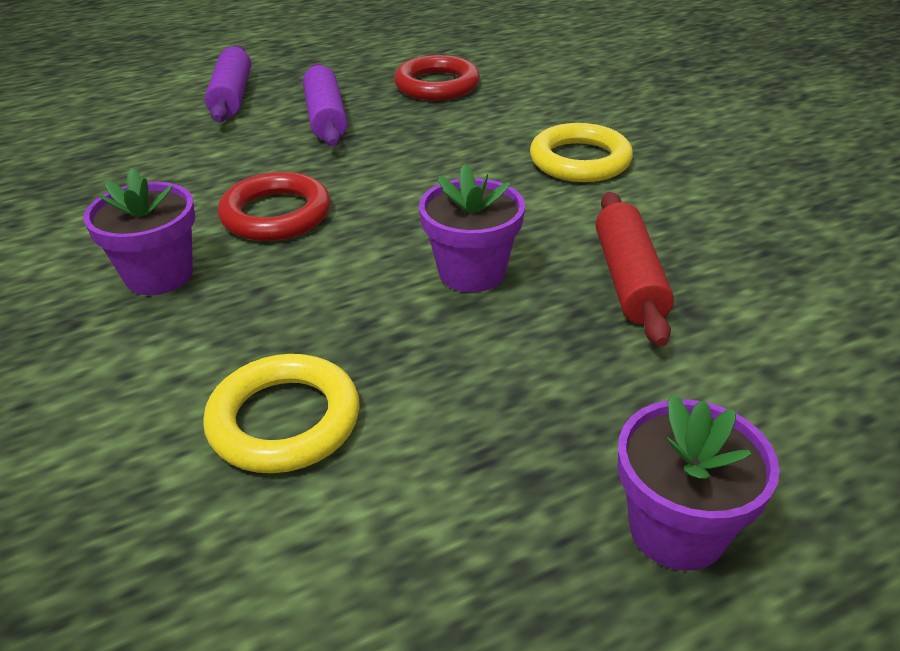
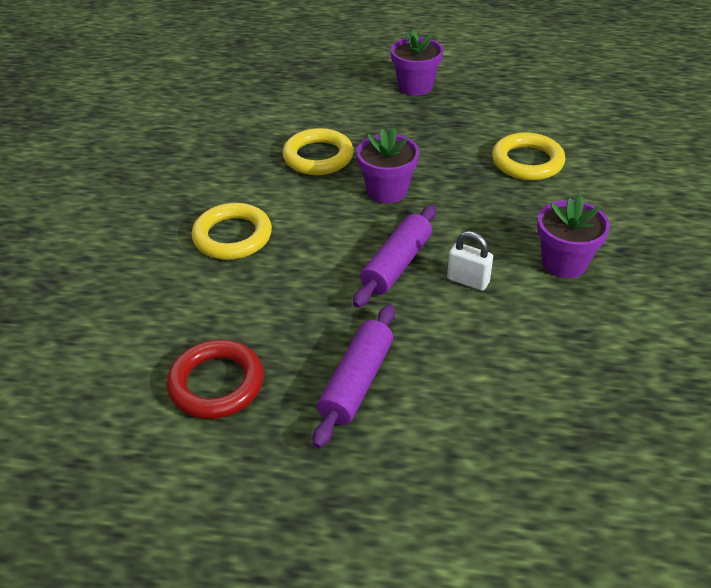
camera: 145 degrees left, 5 degrees up
(232, 96) = (421, 478): purple rolling pin -> purple rolling pin (396, 264)
(276, 214) = (468, 280): red ring -> white padlock
(628, 279) = (318, 157): red rolling pin -> yellow ring

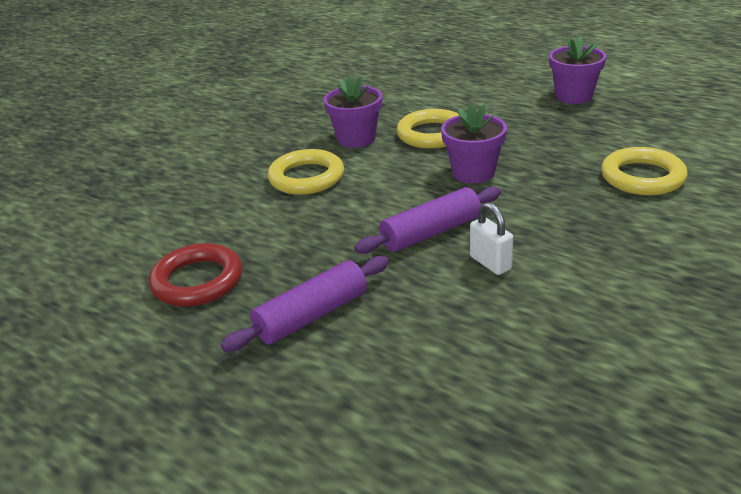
camera: 30 degrees right, 10 degrees down
(564, 262) = (609, 273): purple flower pot -> purple flower pot (356, 139)

